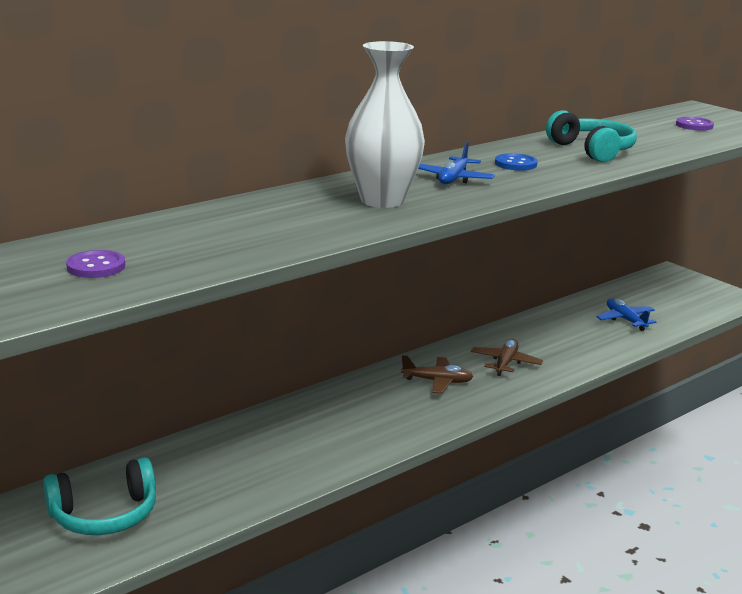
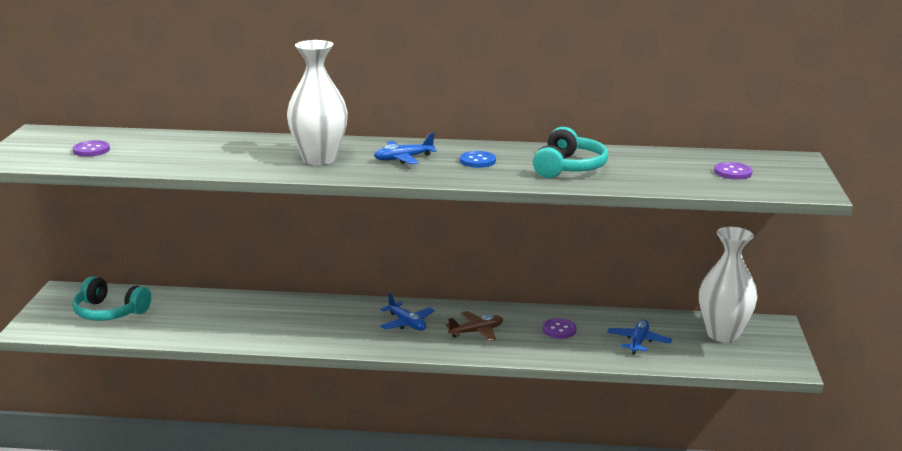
camera: 45 degrees right, 0 degrees up
(437, 381) = (407, 323): brown plane -> blue plane
(558, 334) = (559, 330): none -> purple button
(659, 291) = (723, 334): none -> white vase

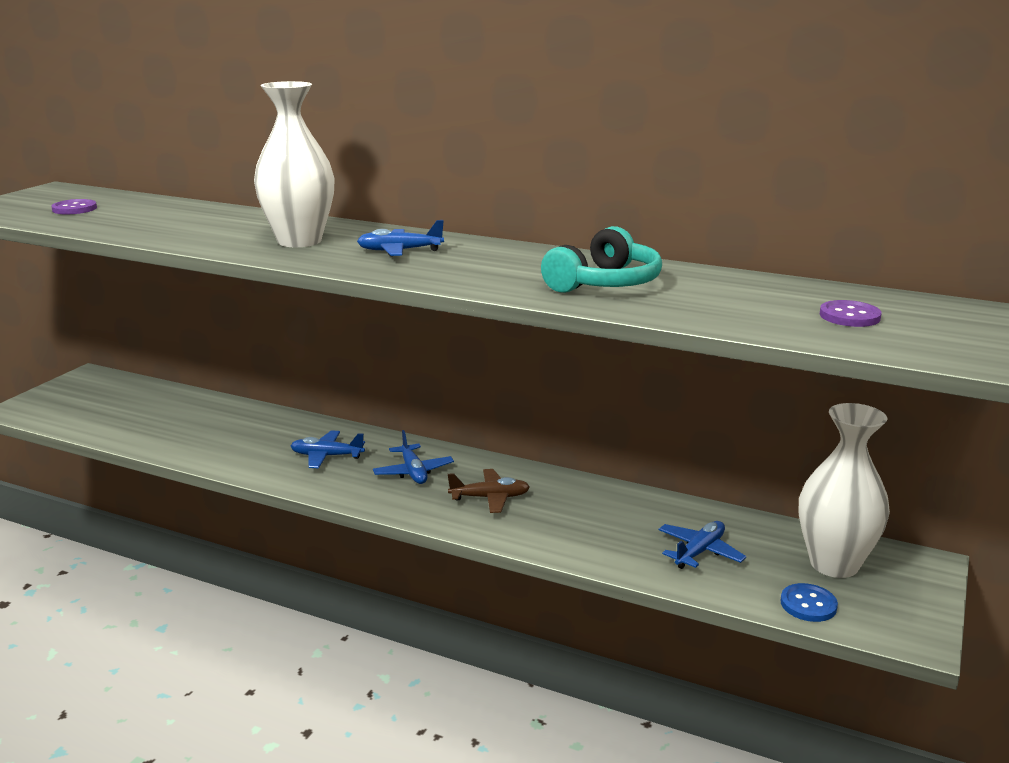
camera: 20 degrees right, 0 degrees up
(109, 312) = (109, 405): turquoise headphones -> none
(331, 323) = (327, 456): none -> blue plane
(477, 161) = (490, 263): blue button -> blue button (808, 604)
(559, 330) = (599, 515): purple button -> none

